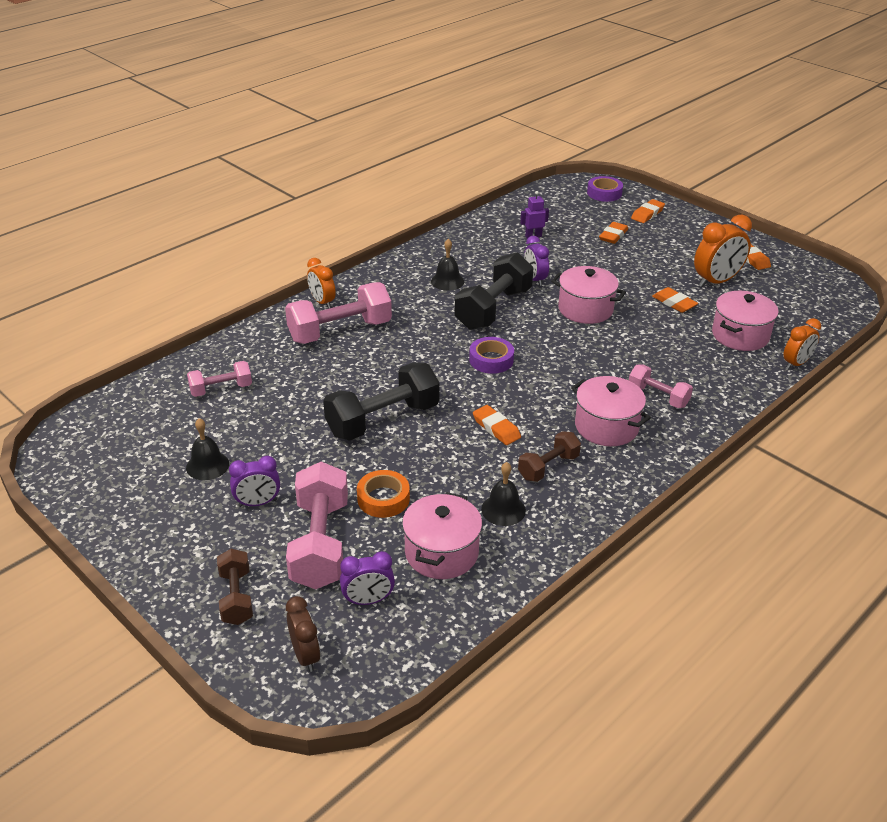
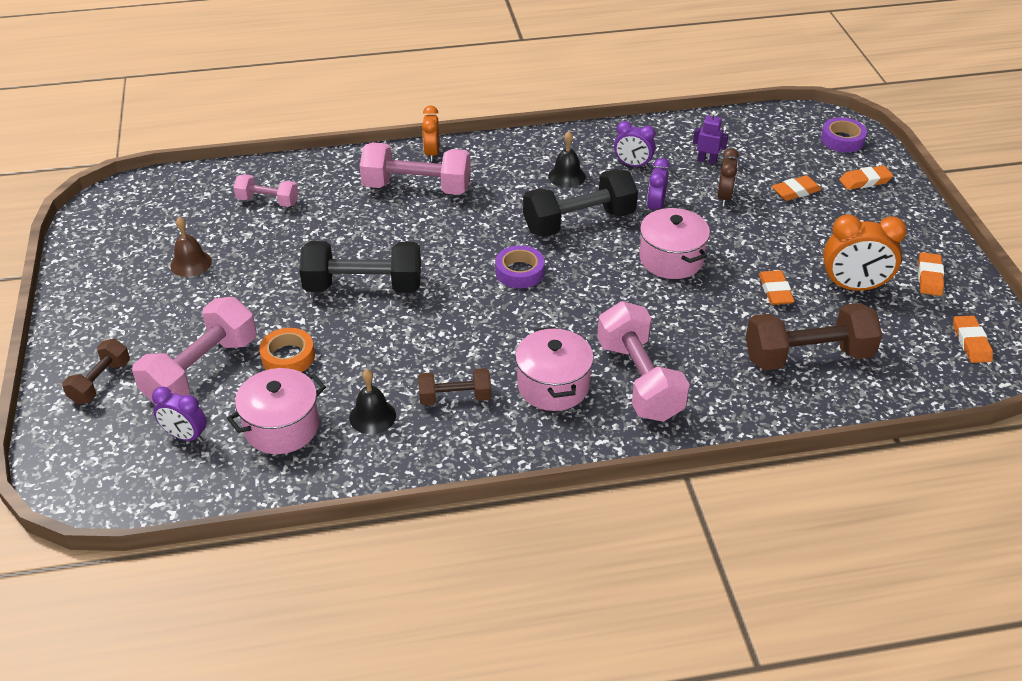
camera: 35 degrees right, 5 degrees up
(207, 465) = (191, 263): black bell -> brown bell
(258, 503) = (193, 313): purple clock -> purple clock (632, 165)
(305, 655) = (98, 454): brown clock -> brown clock (724, 197)
(496, 428) = (450, 339): orange eraser -> orange eraser (971, 342)
(658, 396) = (639, 380): pink dumbbell -> pink dumbbell, size x1.78
(740, 335) = (807, 356): pink pot -> brown dumbbell
(796, 364) = (835, 414): orange clock -> none

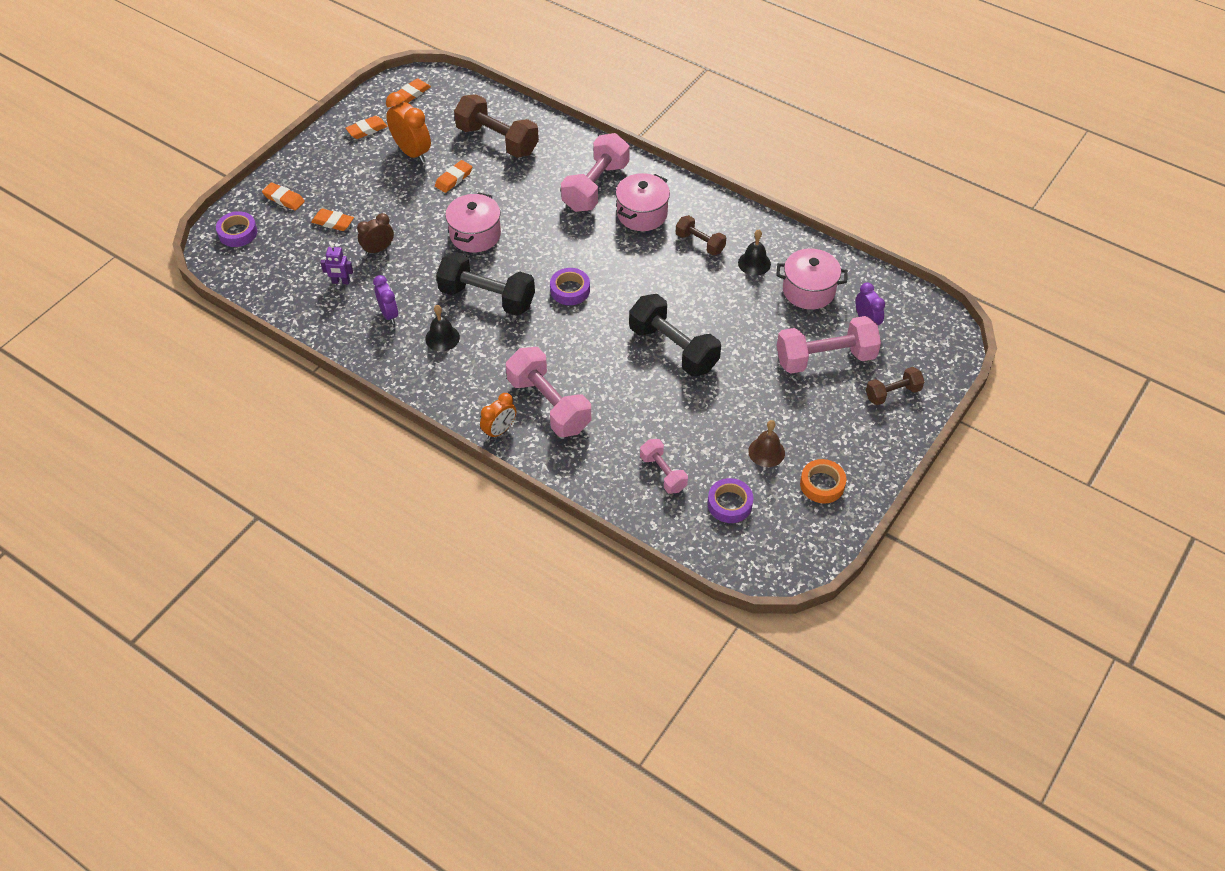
camera: 135 degrees left, 10 degrees up
(189, 214) = (729, 504): none -> purple tape
(288, 357) = (766, 331): orange tape -> orange tape (822, 484)
(655, 207) = (428, 273): purple clock -> none
(707, 160) = (341, 282): purple robot -> purple robot turned 60 degrees counterclockwise

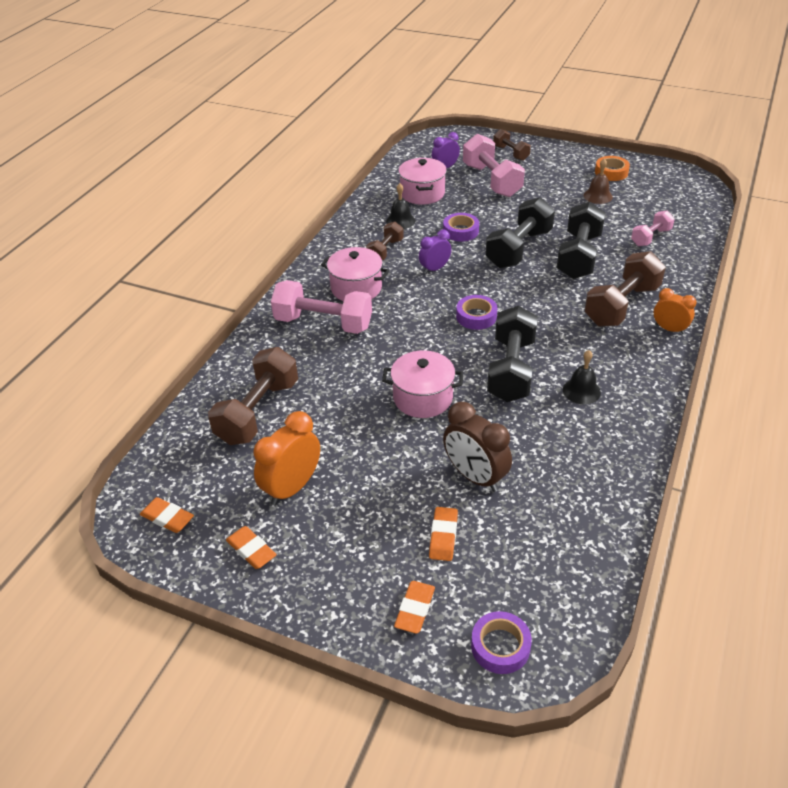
camera: 100 degrees left, 10 degrees down
(341, 282) = (541, 498): purple robot -> none
(378, 249) = (475, 476): brown clock -> brown clock, size x1.60
(389, 314) = (570, 441): purple clock -> purple clock (434, 269)
(453, 179) = (334, 436): orange eraser -> none
(549, 405) = (621, 305): pink dumbbell -> brown dumbbell
(644, 396) = (579, 256): none -> black dumbbell
(729, 504) = (656, 206): purple tape -> purple tape (460, 231)

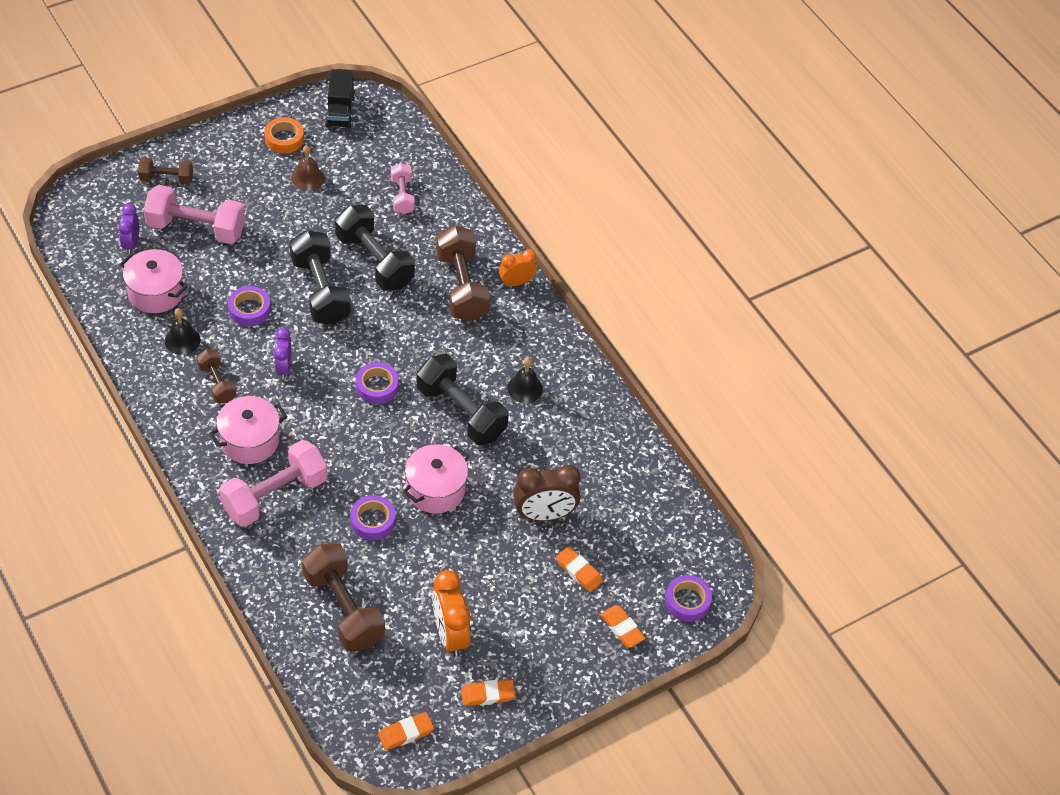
camera: 60 degrees left, 10 degrees up
(355, 381) = (373, 521): none -> purple tape
(670, 178) = (340, 111): none -> black truck

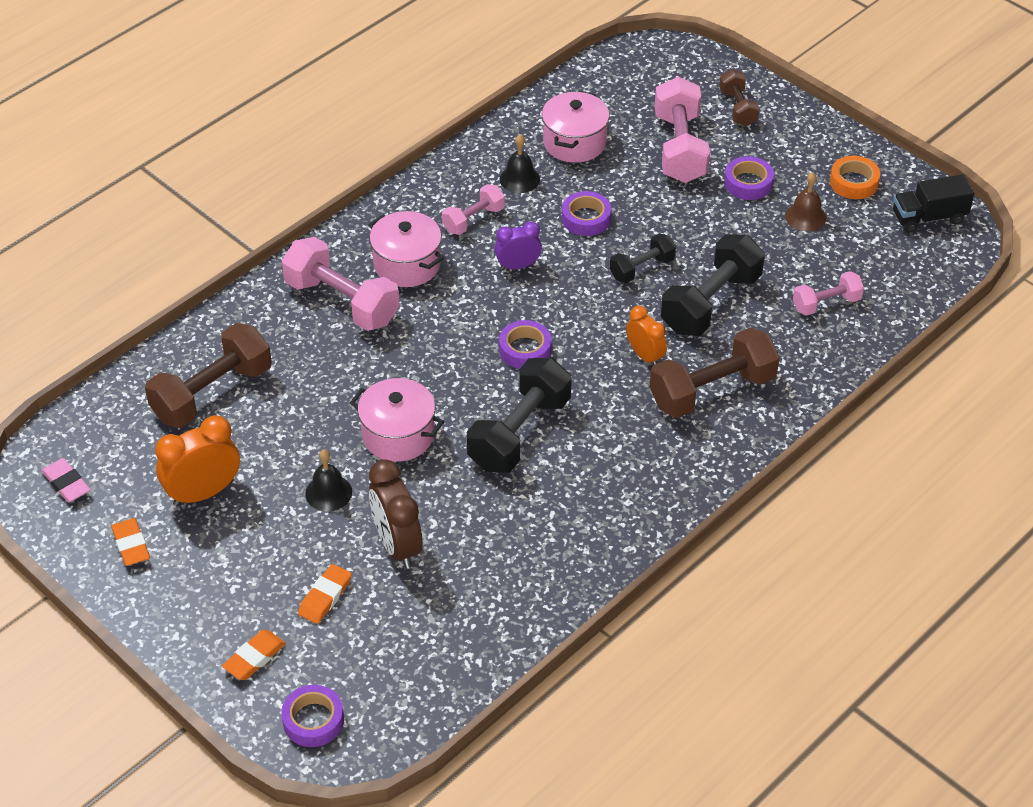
camera: 80 degrees right, 5 degrees down
(131, 244) = (632, 107): purple clock -> none
(217, 383) = (473, 220): brown dumbbell -> pink dumbbell
(320, 291) = (642, 268): black dumbbell -> black dumbbell, size x0.56
(373, 521) = (335, 390): purple tape -> purple tape (748, 183)
(405, 733) = (66, 483): orange eraser -> pink eraser
(516, 282) = (746, 441): orange clock -> orange clock (645, 356)
(525, 388) = (581, 486): black bell -> black bell (328, 492)

